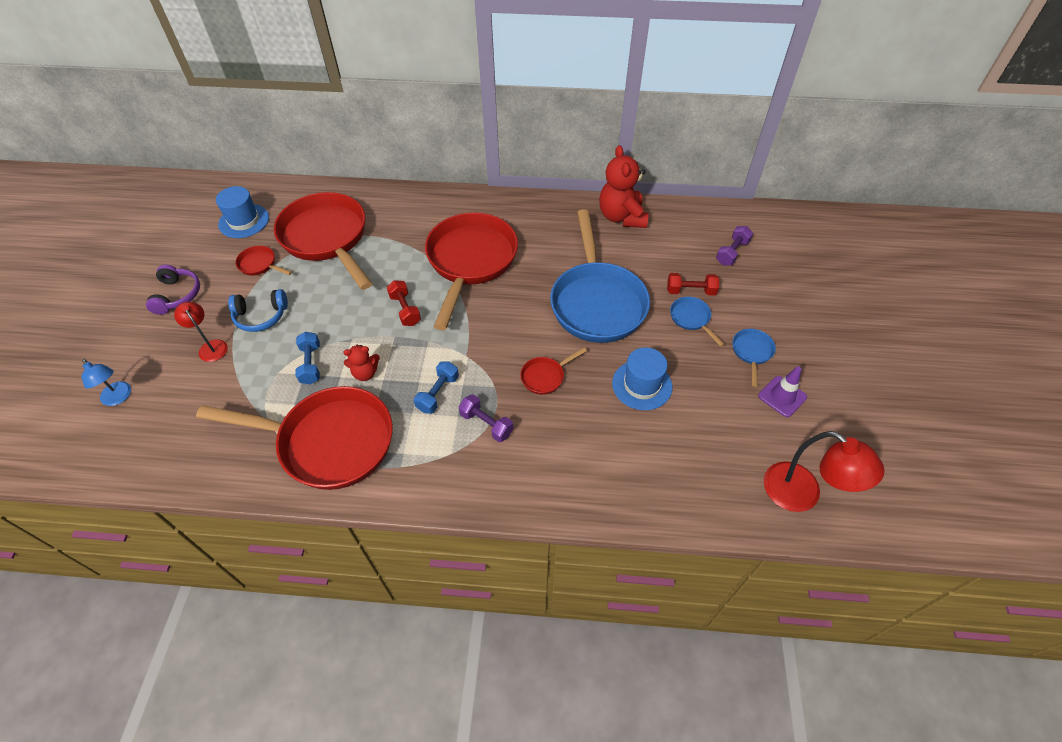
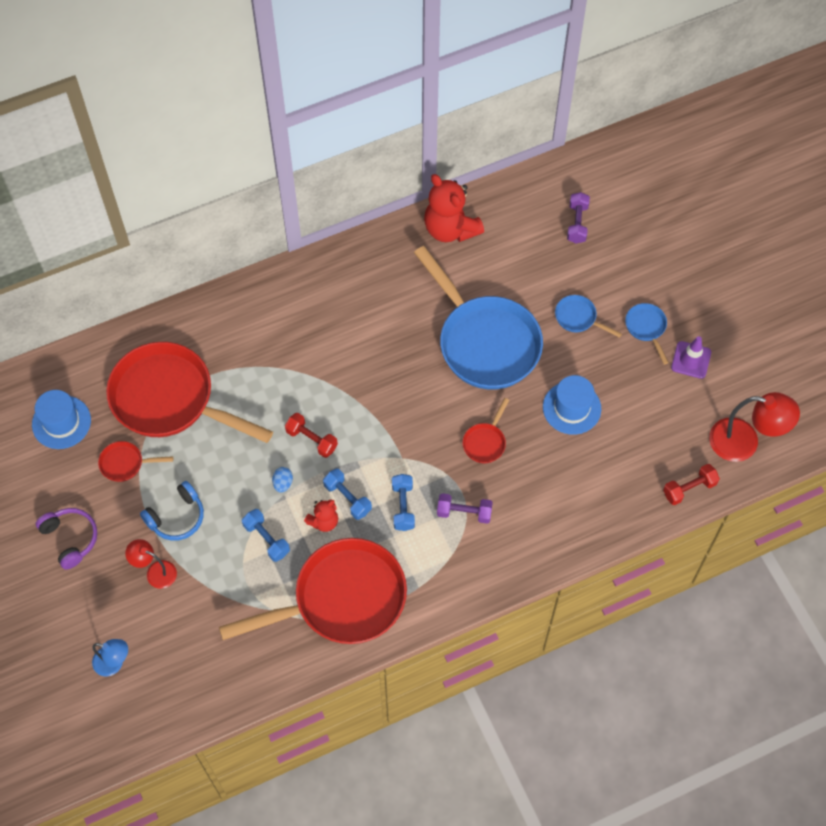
camera: 30 degrees left, 10 degrees up
(358, 330) = (283, 483): none -> blue egg
(398, 365) = (347, 498): none -> blue dumbbell
(470, 262) = (336, 355): red pan -> none
(690, 291) = (562, 287): red dumbbell -> red dumbbell (689, 489)

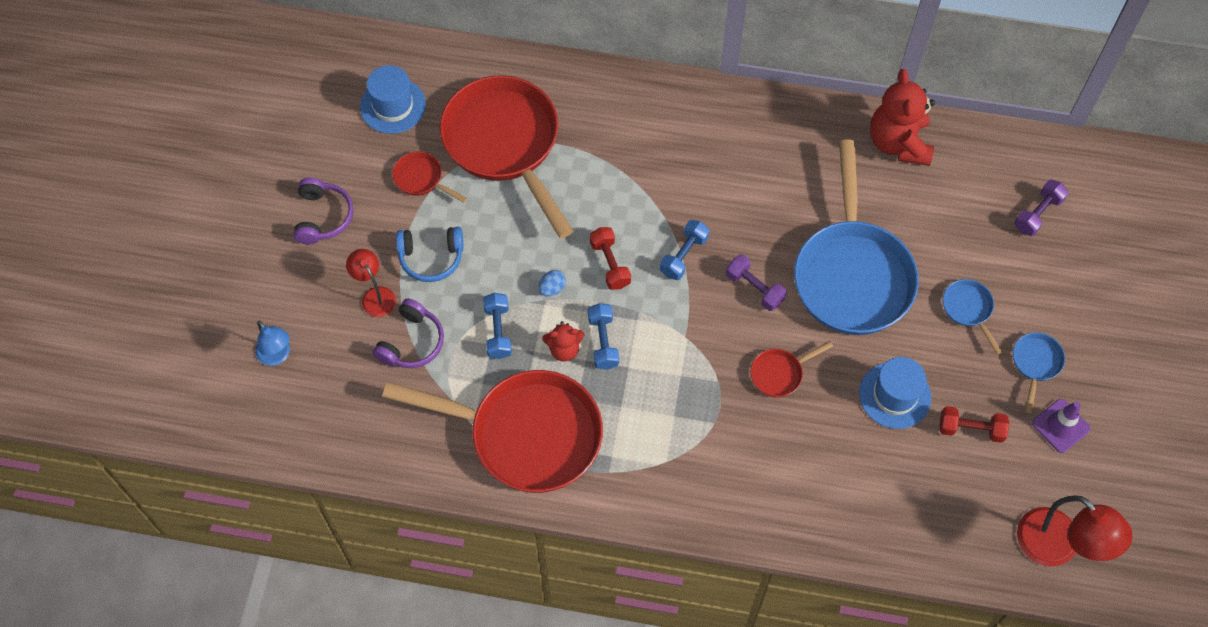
camera: 35 degrees right, 0 degrees up
(209, 588) = (412, 342): none -> purple headphones
(403, 506) = (651, 384): blue dumbbell -> blue dumbbell (683, 256)
(464, 512) = (707, 429): purple dumbbell -> purple dumbbell (754, 288)
(689, 489) = (961, 556): red dumbbell -> red dumbbell (970, 429)

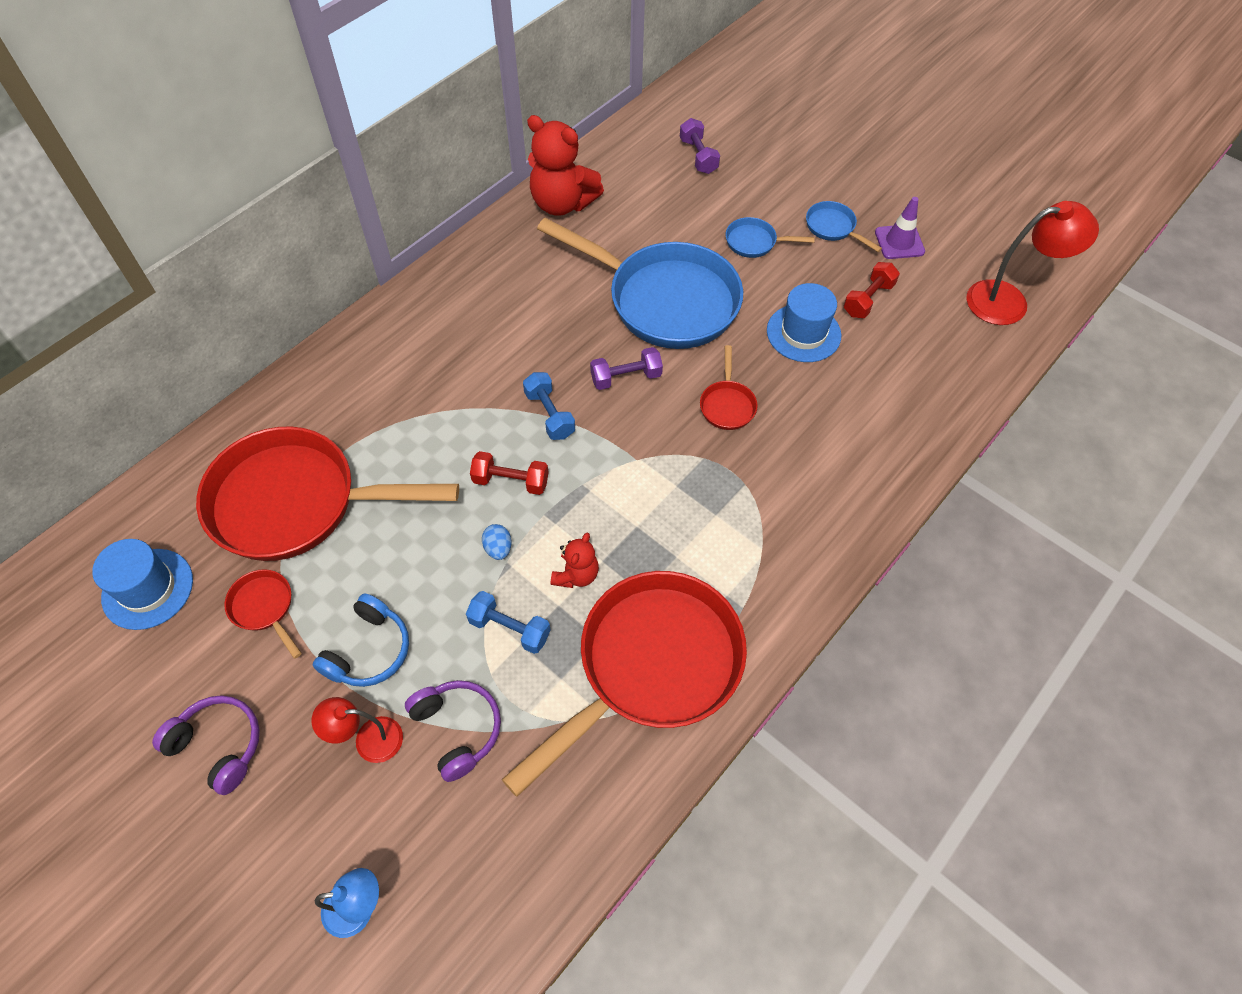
camera: 60 degrees left, 5 degrees down
(421, 179) = (264, 608): red pan -> red pan turned 75 degrees clockwise
(603, 342) = (593, 534): blue dumbbell -> none

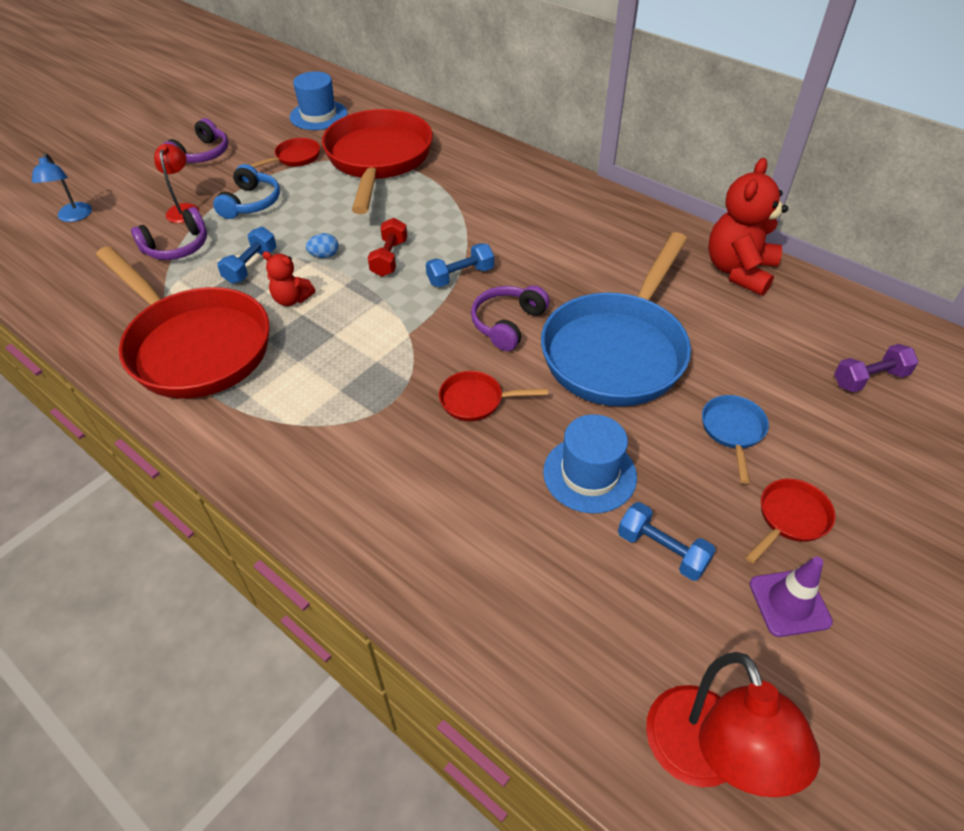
camera: 90 degrees right, 10 degrees down
(369, 650) = (251, 203): blue headphones -> blue headphones turned 105 degrees counterclockwise
(626, 377) = (507, 324): purple dumbbell -> purple headphones
(833, 228) = (790, 518): blue pan -> red pan
(868, 299) = (662, 550): red dumbbell -> blue dumbbell

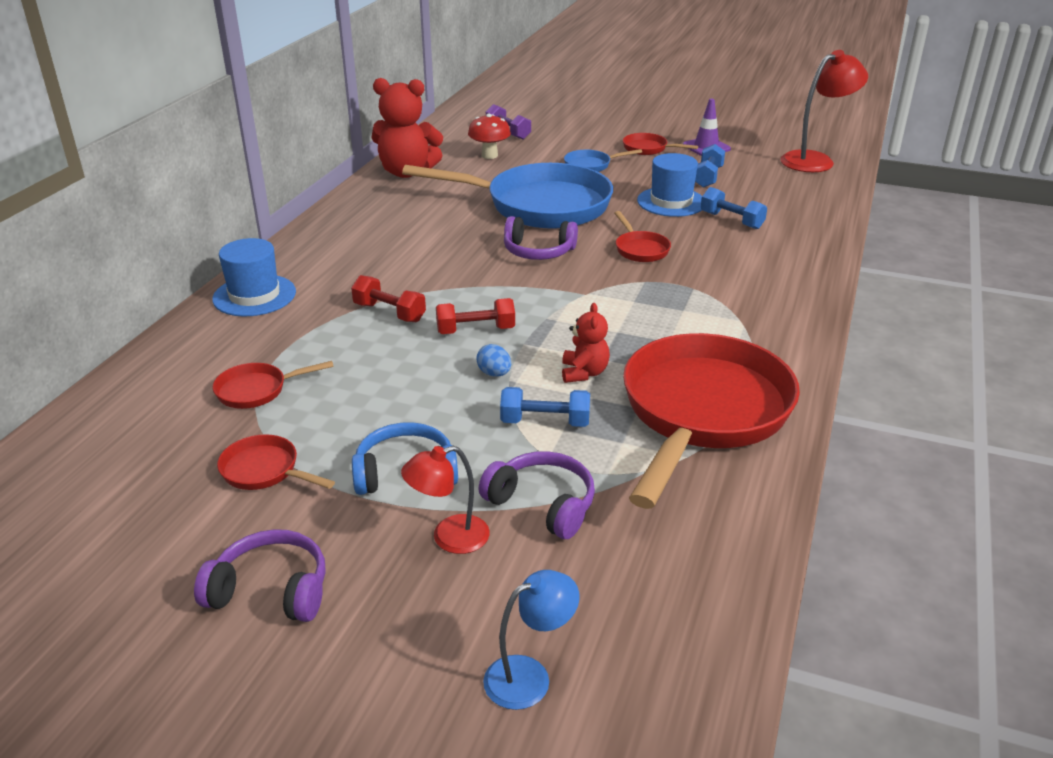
camera: 110 degrees left, 15 degrees down
(318, 115) = (111, 490): blue hat -> blue hat (254, 295)
(378, 160) = (257, 390): red pan -> red pan, size x0.41
(443, 221) = (389, 313): none -> red dumbbell
(460, 276) = (483, 285): blue dumbbell -> blue dumbbell (731, 220)
(782, 344) = (489, 155): none -> red mushroom

